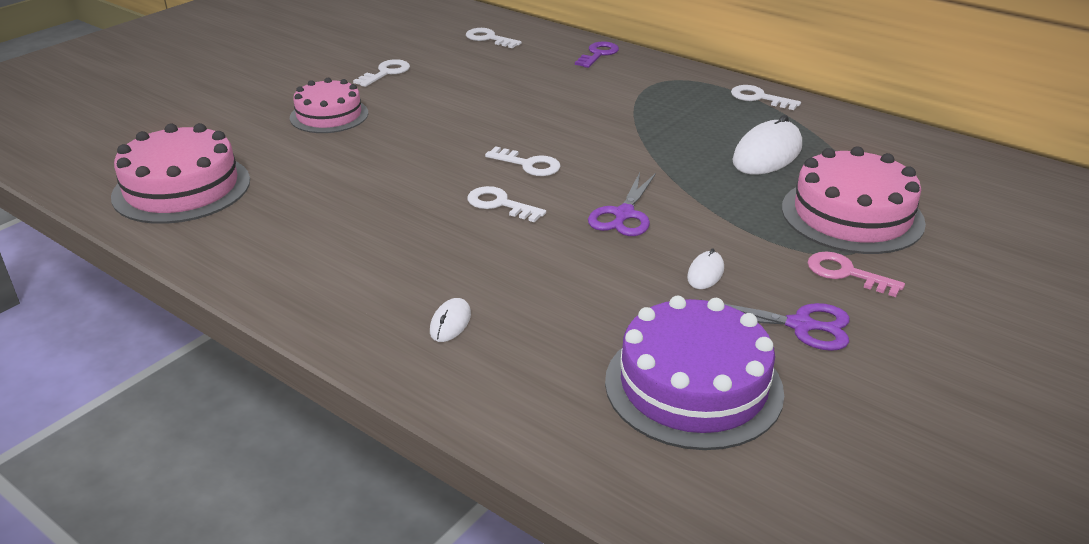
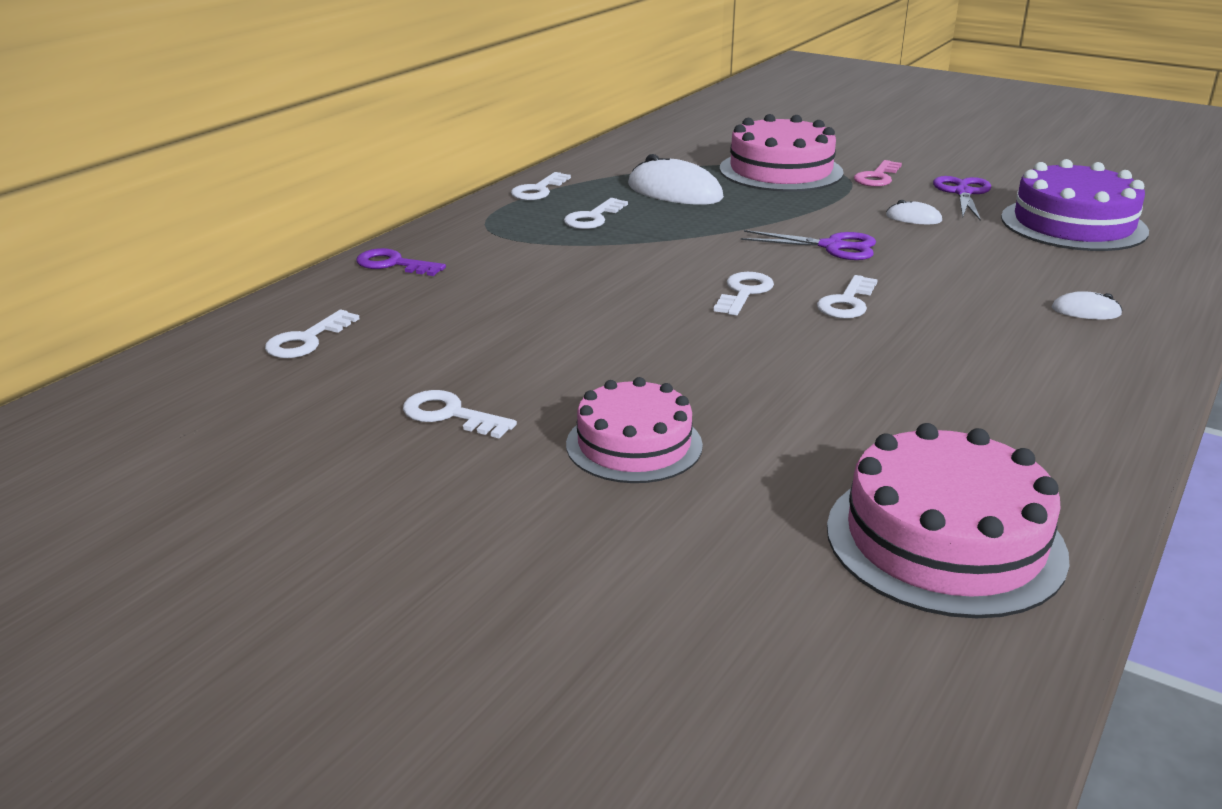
camera: 95 degrees left, 5 degrees down
(692, 117) = (592, 218): none -> white key

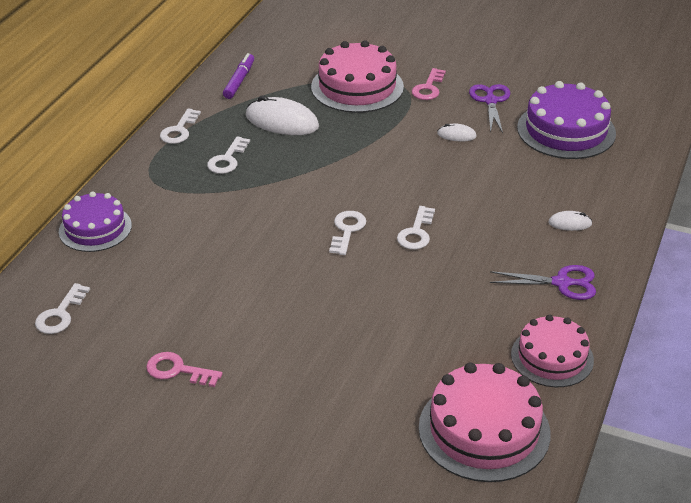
camera: 10 degrees left, 10 degrees up
(393, 264) = (95, 228): purple key -> purple cake
(450, 415) = (177, 370): white key -> pink key
(628, 157) = (239, 81): none -> purple marker
(634, 445) = (298, 380): pink cake -> pink cake (552, 357)
(832, 247) = (402, 174): purple scissors -> purple scissors (561, 283)

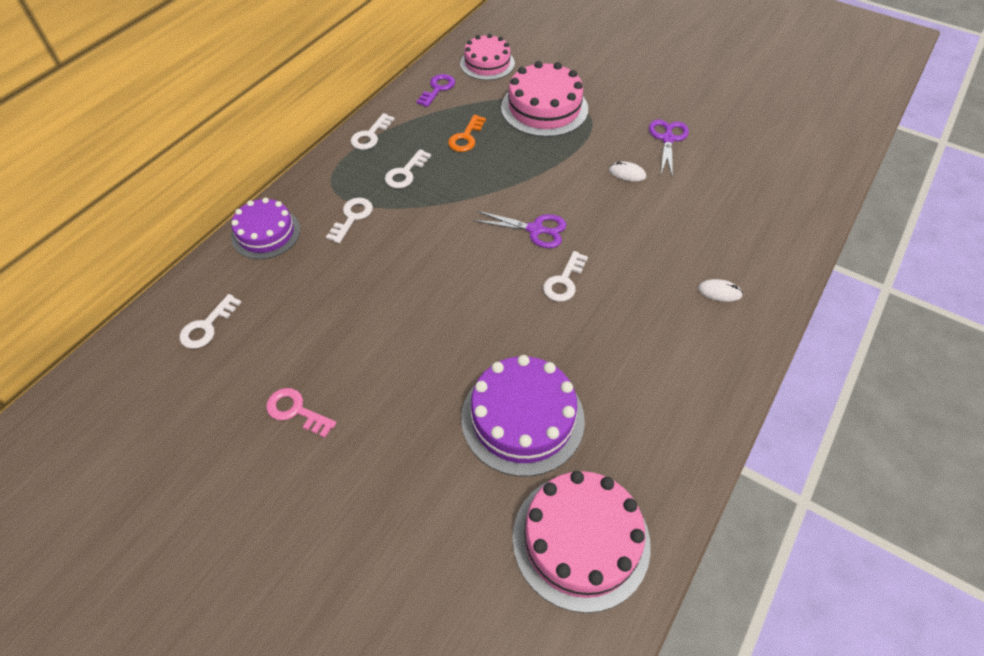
camera: 10 degrees right, 15 degrees up
(239, 81) = (438, 89): purple marker -> purple key
(282, 121) = (466, 137): white mouse -> orange key
(347, 230) = (498, 269): white key -> white key (352, 217)
(428, 88) = (611, 117): pink key -> none
(552, 357) = (670, 457): pink cake -> pink cake (487, 63)
(561, 283) = (697, 364): purple scissors -> purple scissors (535, 229)
(566, 130) = (735, 181): purple cake -> purple cake (522, 418)

